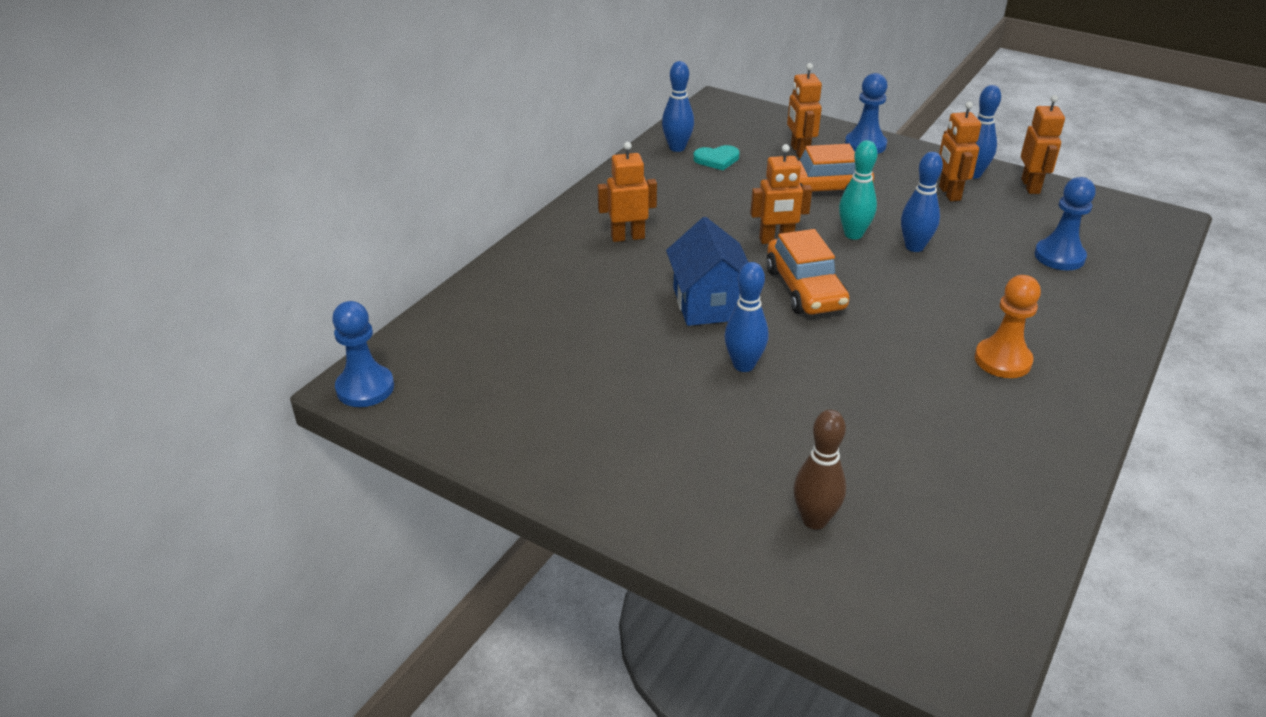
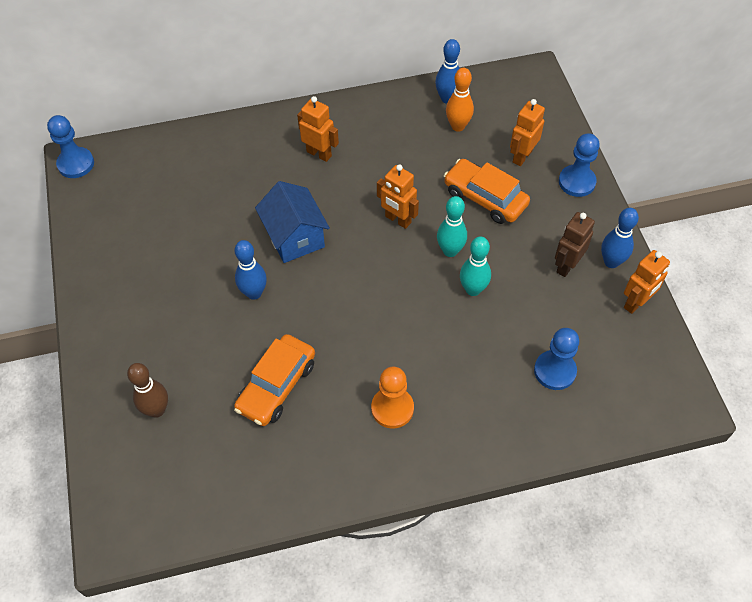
camera: 45 degrees right, 20 degrees up
(709, 303) = (295, 237): blue house -> blue house turned 60 degrees counterclockwise
(717, 159) = (458, 126): turquoise heart -> orange bowling pin
(805, 289) = (360, 268): orange car -> orange car (277, 386)
(914, 247) = (473, 289): blue bowling pin -> turquoise bowling pin
(949, 193) = (566, 265): orange robot -> brown robot

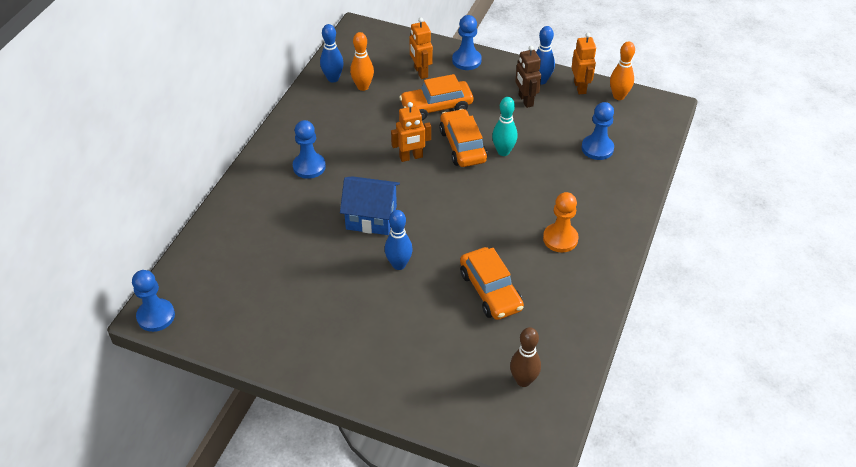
camera: 55 degrees left, 10 degrees down
(157, 410) = (451, 371): brown bowling pin -> brown bowling pin (523, 380)
(319, 153) = (309, 167): orange robot -> blue pawn
(450, 251) = (462, 146): turquoise bowling pin -> orange car
(658, 347) = (618, 96): none -> orange bowling pin

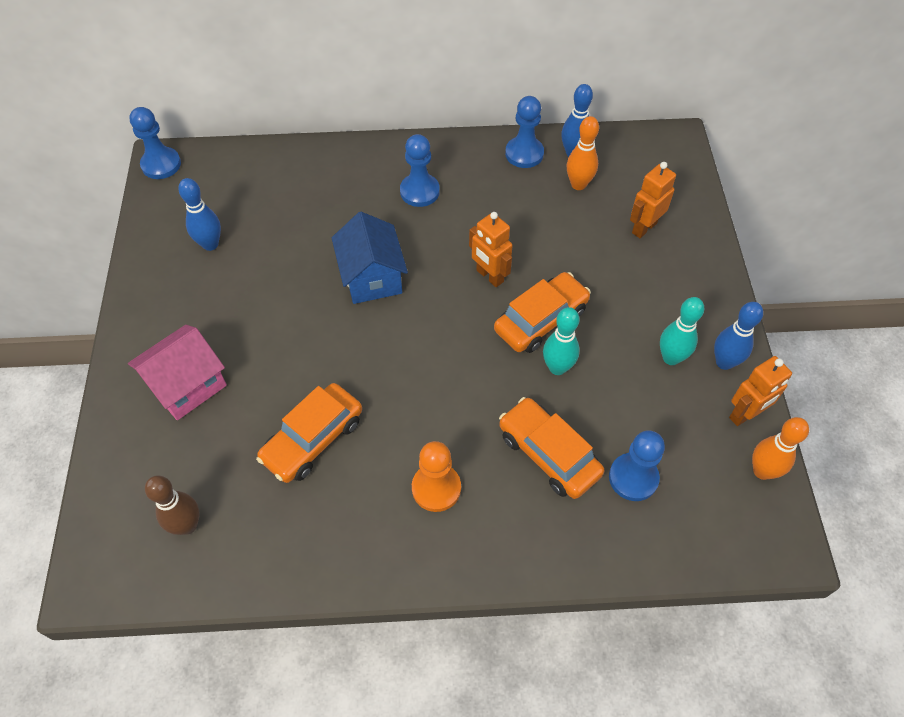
camera: 65 degrees right, 10 degrees up
(399, 264) = (313, 331): blue bowling pin -> blue bowling pin (210, 244)
(403, 352) = (187, 385): none -> pink house
(436, 107) = (592, 267): orange car -> orange car (548, 454)
(466, 60) = (701, 265): blue pawn -> blue pawn (524, 154)
(525, 100) = (671, 358): brown robot -> turquoise bowling pin

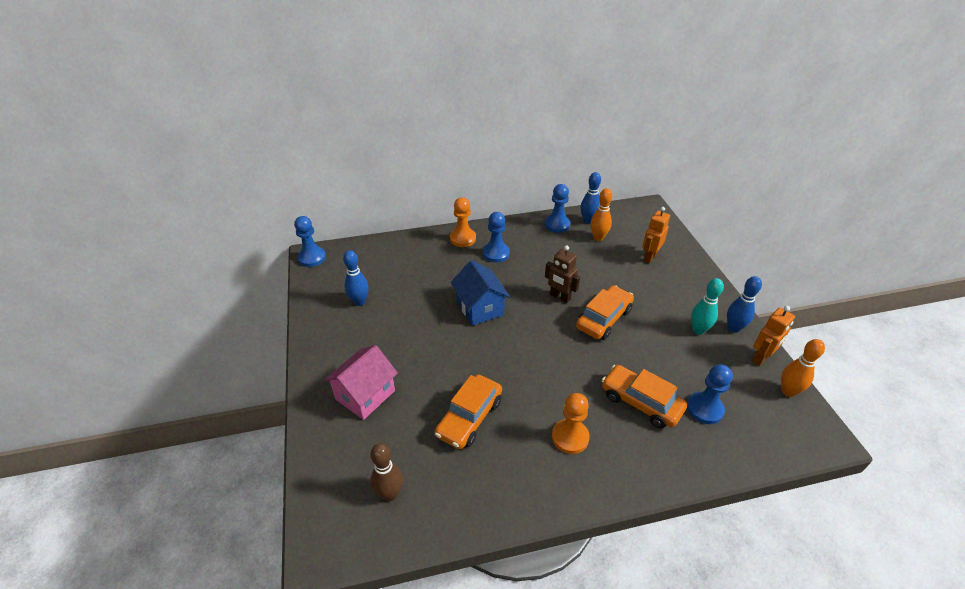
camera: 10 degrees left, 15 degrees down
(379, 160) = (463, 238): none -> orange pawn
(489, 276) = (559, 297): orange robot -> brown robot
(557, 367) = (626, 346): turquoise bowling pin -> none

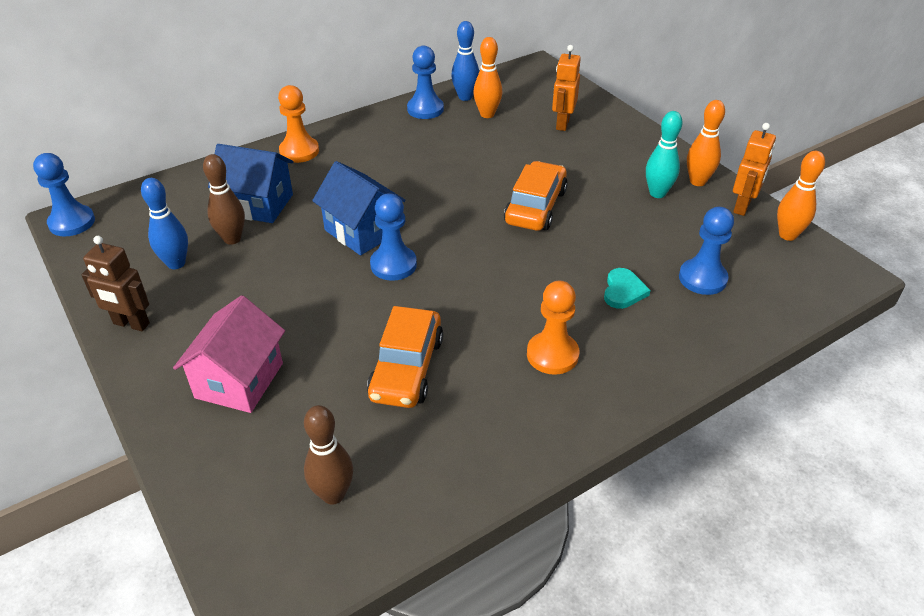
camera: 20 degrees left, 0 degrees up
(398, 293) = (232, 239): none -> brown bowling pin
(423, 272) = (258, 204): none -> blue house
(496, 253) = (355, 160): blue pawn -> blue pawn (393, 265)
(559, 297) = (467, 194): brown robot -> brown robot (131, 324)
(641, 402) = (623, 291): orange car -> turquoise heart
(733, 328) = (697, 181): blue bowling pin -> orange bowling pin

